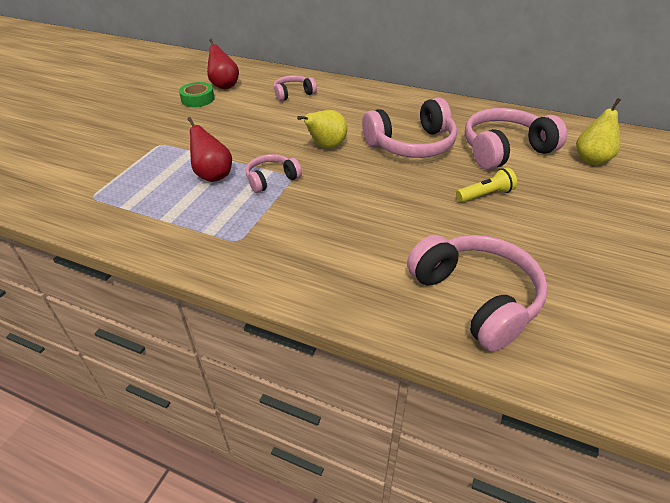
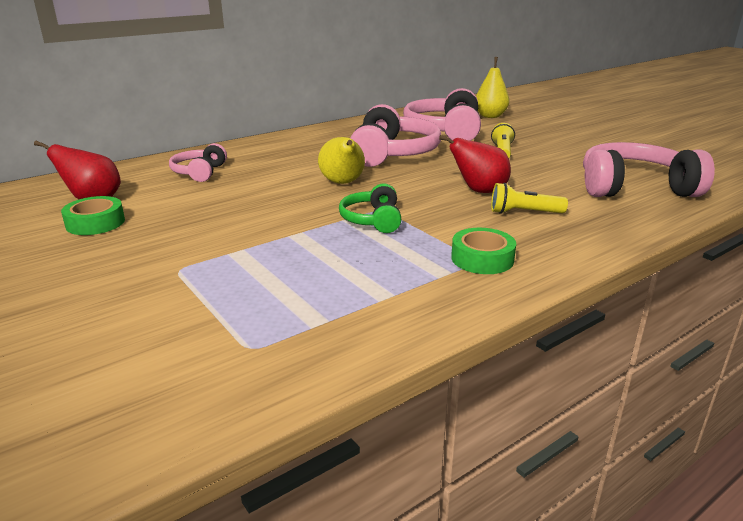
camera: 60 degrees left, 15 degrees down
(213, 175) = (318, 249): red pear -> red pear (479, 191)
(242, 243) = (482, 259): none -> green tape
(271, 179) = (372, 220): pink headphones -> green headphones
(344, 242) = (523, 213): none -> yellow flashlight

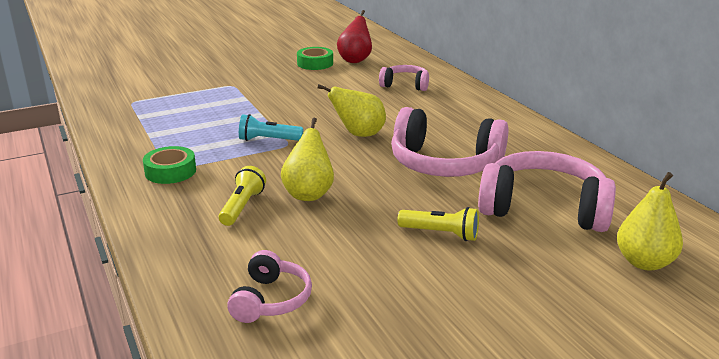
camera: 100 degrees right, 0 degrees up
(372, 220) = (268, 140): green headphones -> turquoise flashlight
(479, 191) = (309, 194): red pear -> yellow pear
(634, 188) = (271, 300): pink headphones -> pink headphones, size x0.55

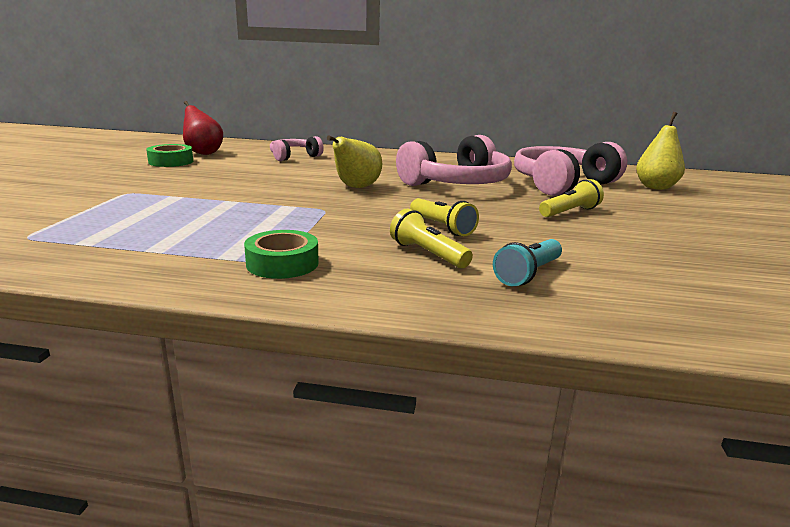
camera: 55 degrees left, 5 degrees down
(268, 140) = (298, 212): turquoise flashlight -> turquoise flashlight (528, 274)
(271, 300) = (634, 287): pink headphones -> none
(309, 194) = (442, 227): yellow pear -> yellow flashlight

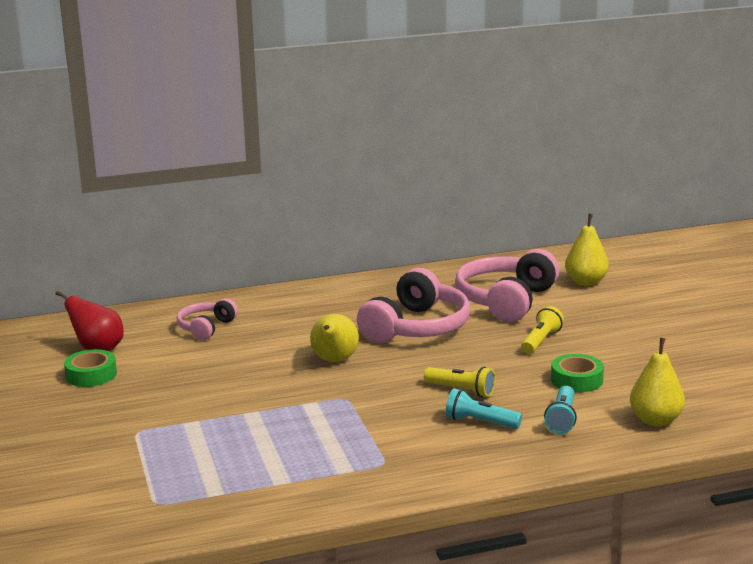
camera: 25 degrees left, 0 degrees up
(282, 263) = (392, 463): green tape -> green tape (577, 380)
(427, 254) = (480, 422): yellow flashlight -> turquoise flashlight
(660, 305) = (655, 420): none -> yellow pear

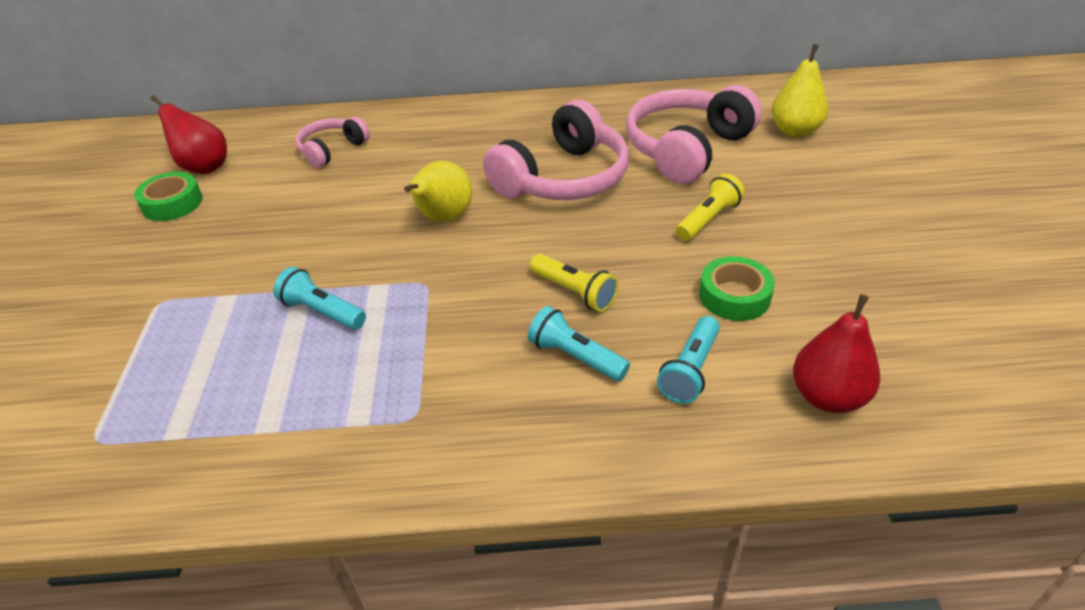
camera: 15 degrees right, 20 degrees up
(276, 422) = (322, 312): none -> turquoise flashlight
(655, 420) = (828, 397): yellow pear -> red pear

